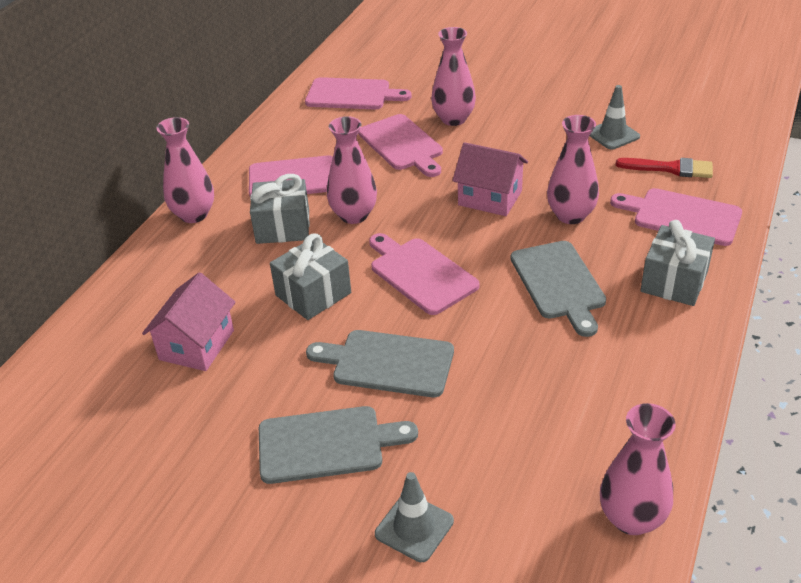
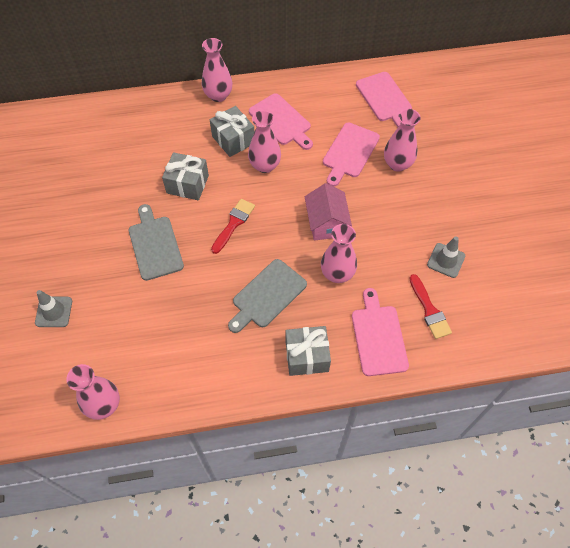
camera: 55 degrees right, 20 degrees up
(197, 345) = (123, 158): pink house -> none
(326, 444) = (86, 249): grey cutting board -> none
(420, 274) = (234, 223): pink cutting board -> red brush

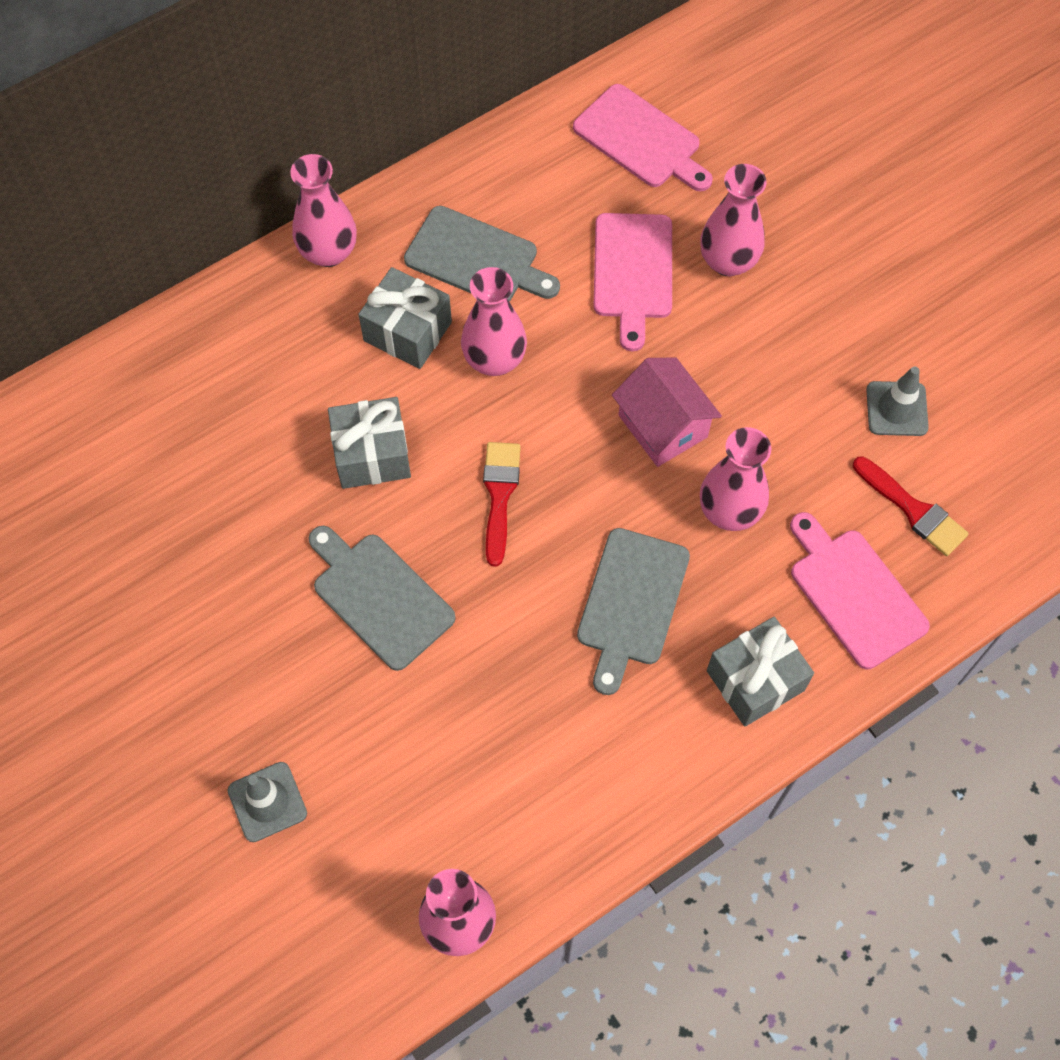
camera: 25 degrees left, 5 degrees up
(281, 121) = (476, 258): pink cutting board -> grey cutting board

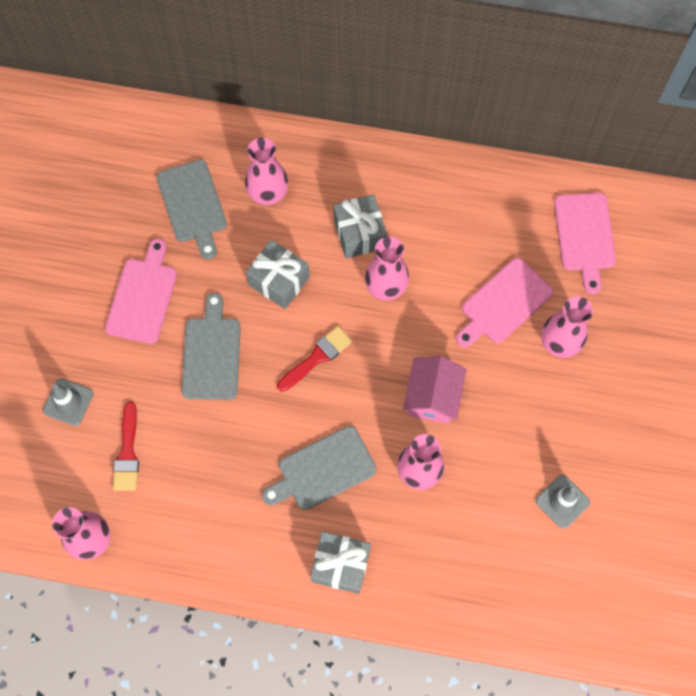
camera: 45 degrees right, 5 degrees up
(328, 252) = (363, 158): pink vase -> pink vase (268, 193)
(476, 258) = (432, 226): grey cutting board -> grey cutting board (193, 205)
(854, 593) = (435, 571): pink cutting board -> pink cutting board (143, 297)
(913, 510) = (512, 560): red brush -> red brush (127, 453)

